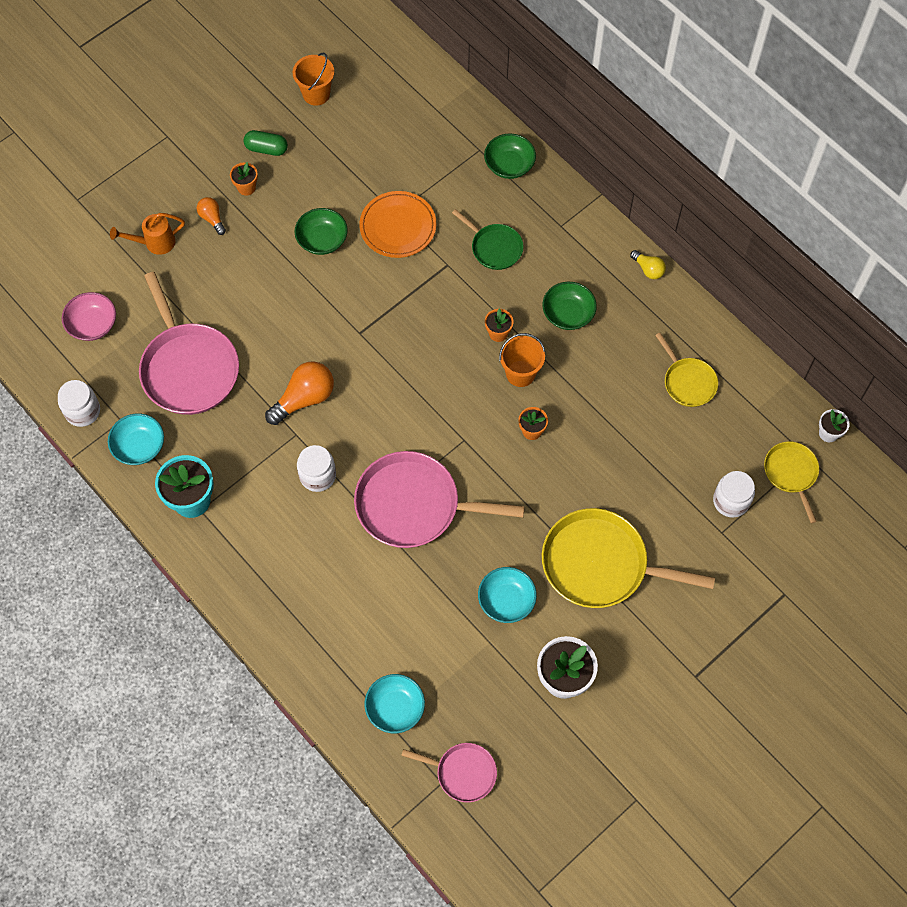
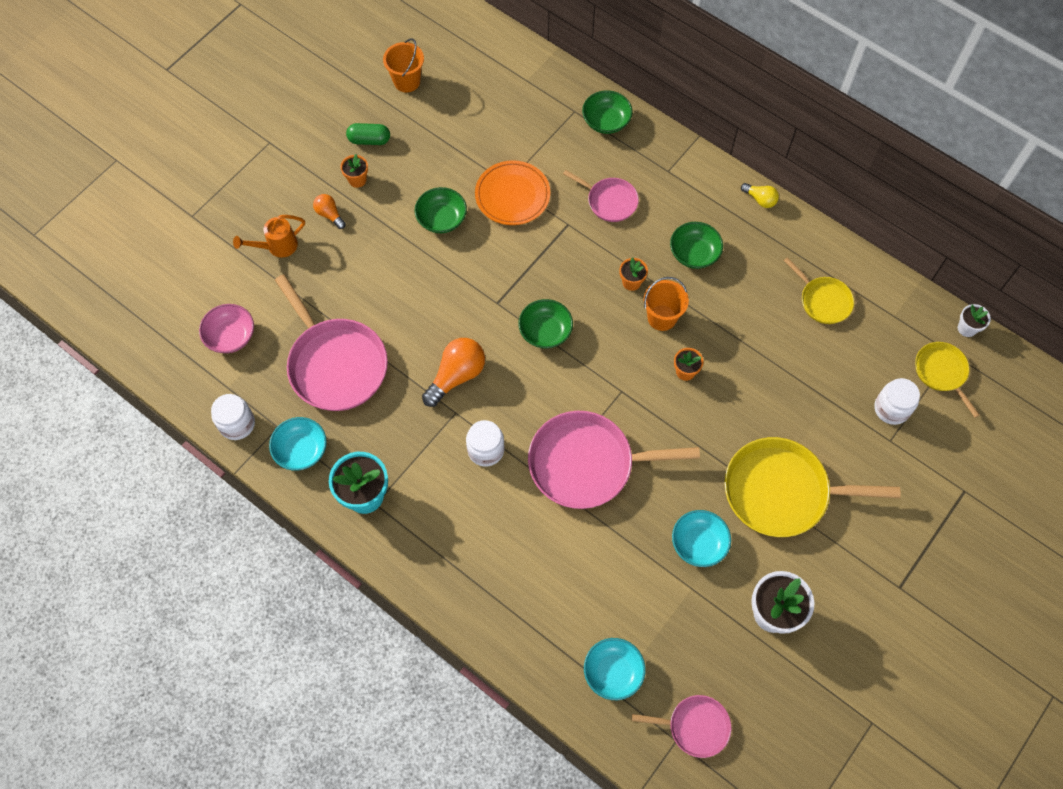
camera: 10 degrees left, 0 degrees up
(401, 369) = (545, 331): none -> green bowl
(494, 248) = (610, 201): green pan -> pink pan

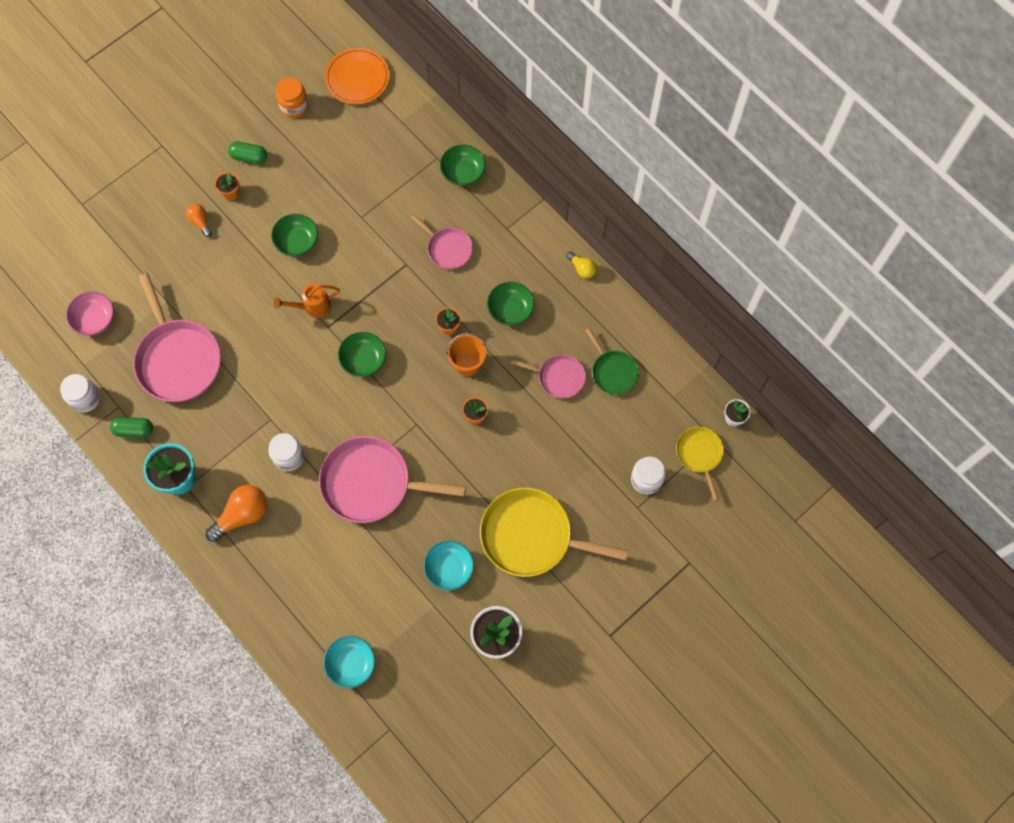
camera: 10 degrees right, 5 degrees up
(277, 247) = (149, 244): orange watering can -> orange watering can (312, 306)
(301, 450) = (134, 430): turquoise bowl -> green capsule
(407, 81) = (294, 106): orange bucket -> orange jar
(456, 376) = (278, 387): orange light bulb -> orange light bulb (242, 515)
(512, 195) = (363, 229): orange plate -> orange plate (357, 78)
(695, 726) = (408, 720): pink pan -> pink pan (558, 377)
(823, 301) = (613, 372): yellow pan -> green pan

